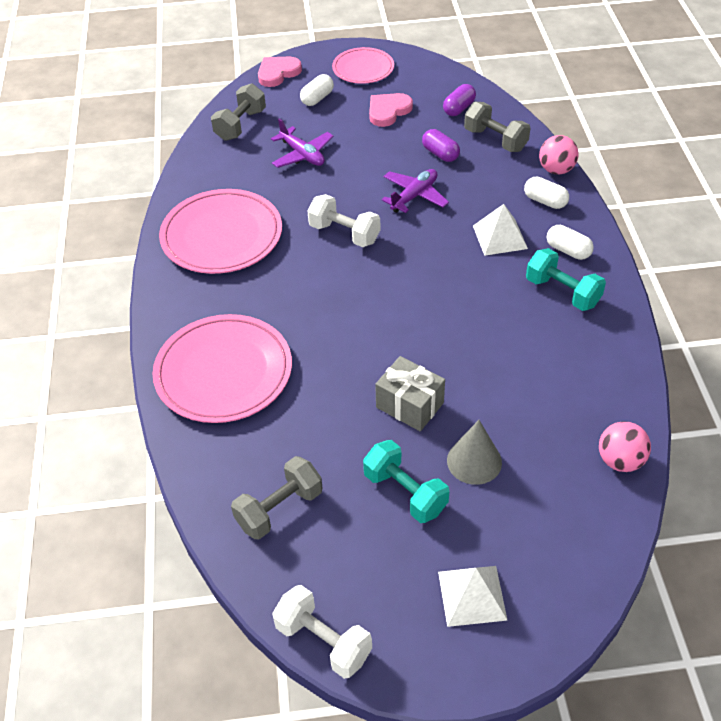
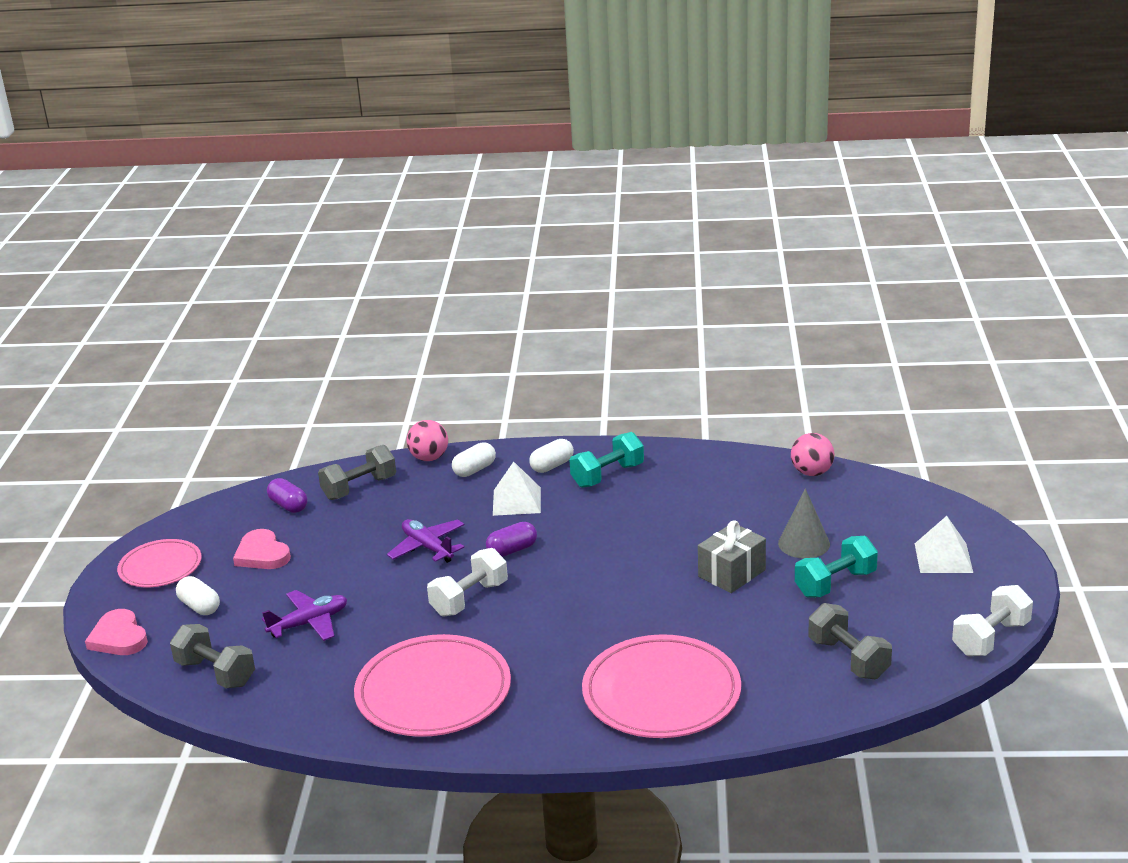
camera: 80 degrees left, 20 degrees down
(440, 154) = (364, 525): purple capsule -> purple capsule (512, 550)

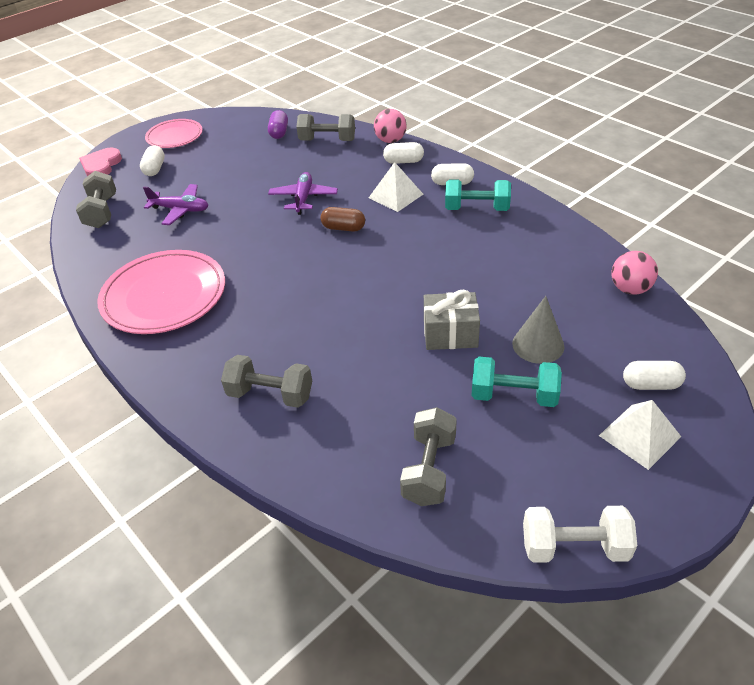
camera: 45 degrees right, 15 degrees up
(262, 554) = (224, 155): pink heart -> none
(469, 599) = (273, 246): white dumbbell -> none
(512, 550) = (343, 228): purple capsule -> brown capsule
(661, 693) = (270, 394): pink plate -> grey dumbbell
(909, 524) = (651, 384): none -> white capsule

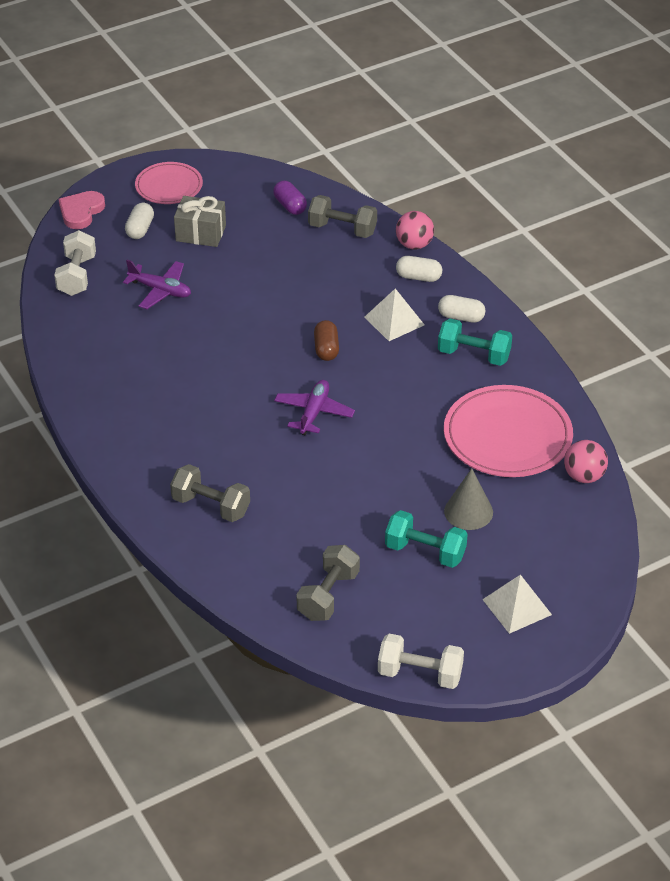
camera: 10 degrees right, 0 degrees up
(102, 212) = (76, 276): grey dumbbell -> white dumbbell
(164, 296) = (130, 389): pink plate -> pink plate (507, 436)
(279, 132) = (290, 206): purple capsule -> purple capsule turned 45 degrees counterclockwise
(303, 198) = (294, 303): purple plane -> purple plane (314, 412)
(343, 228) = (326, 349): brown capsule -> brown capsule turned 60 degrees clockwise
(450, 334) = (391, 484): grey gift -> grey gift (201, 233)
(651, 384) = (551, 568): white capsule -> none

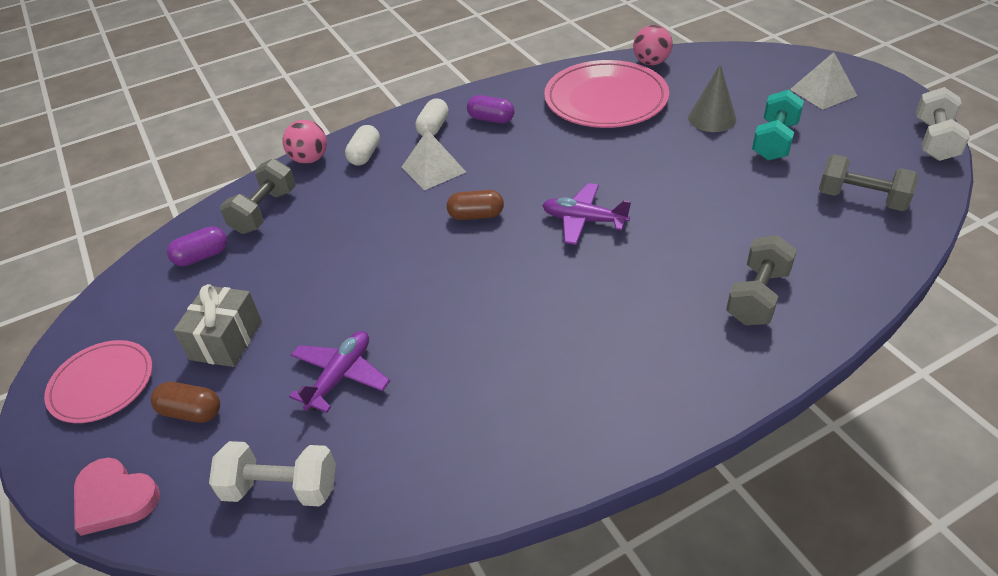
camera: 85 degrees left, 0 degrees up
(140, 229) = (191, 412): white capsule -> brown capsule
(474, 355) = (491, 119): turquoise dumbbell -> purple capsule

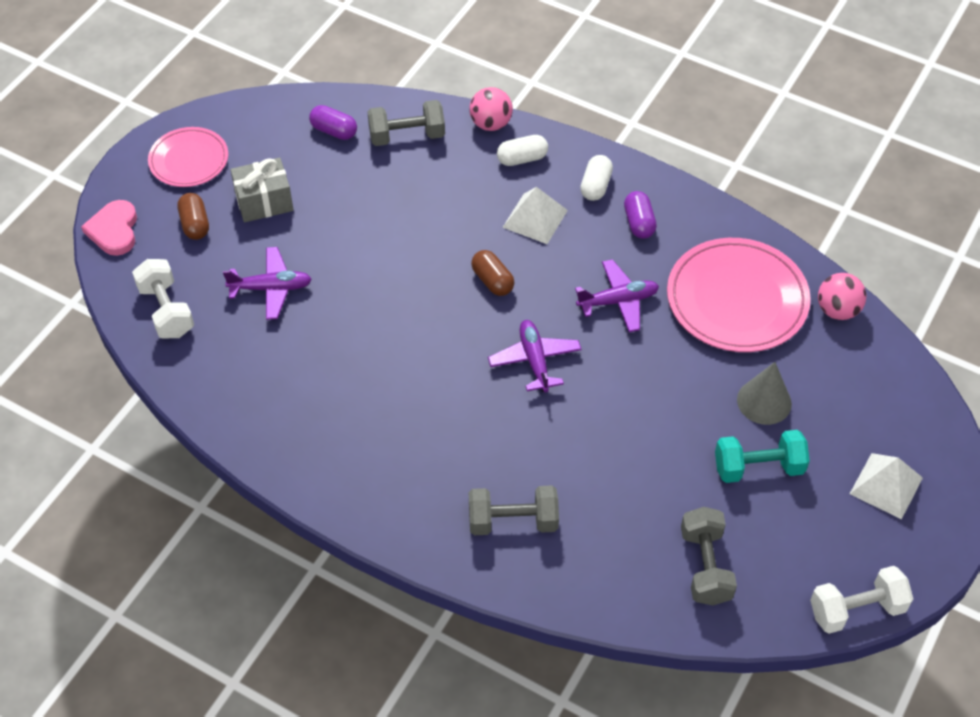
camera: 55 degrees right, 10 degrees up
(433, 128) = (595, 186): white capsule -> white capsule turned 60 degrees counterclockwise
(559, 155) = (618, 301): none -> purple plane

